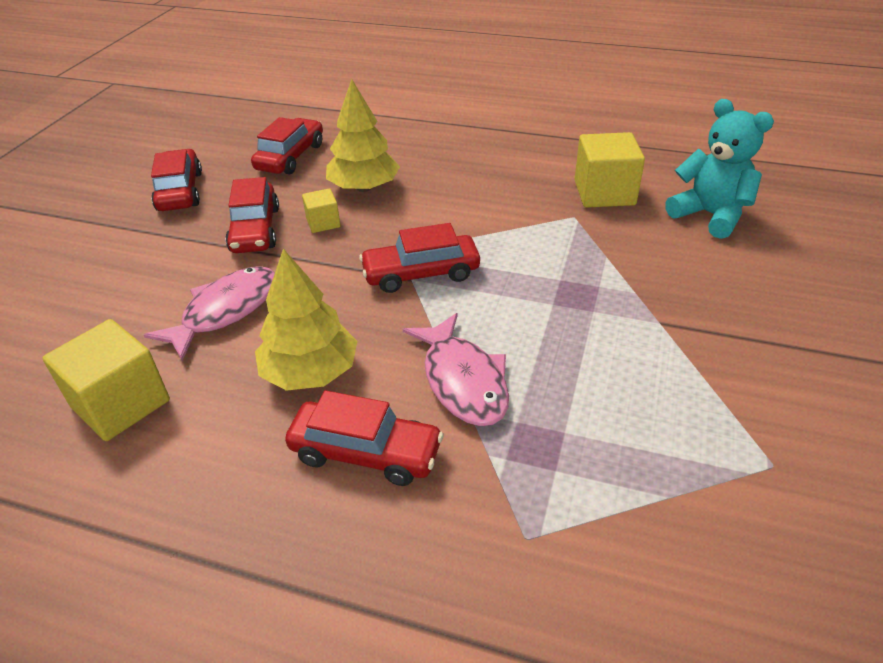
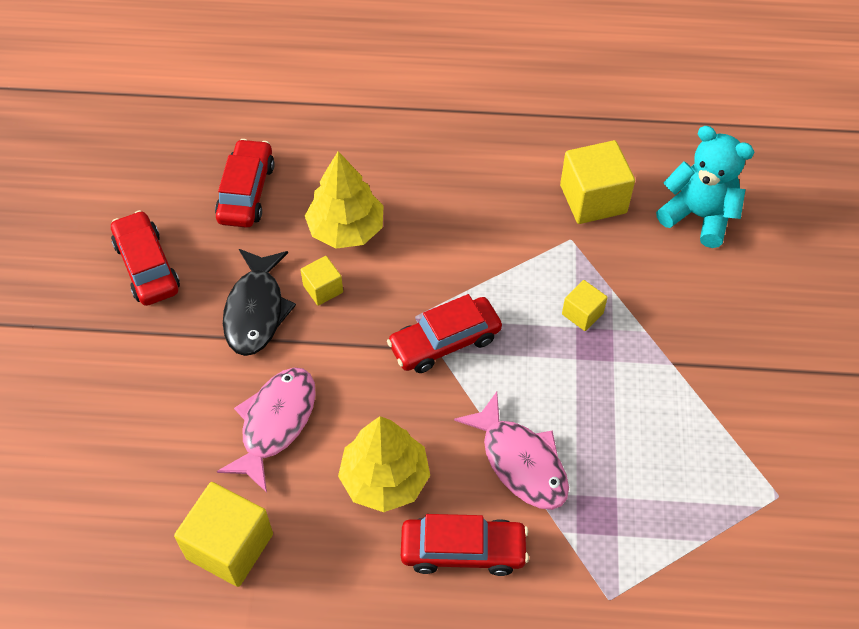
camera: 15 degrees left, 15 degrees up
(255, 229) = (256, 310): red car -> black fish
(570, 270) = (582, 313): none -> yellow cube

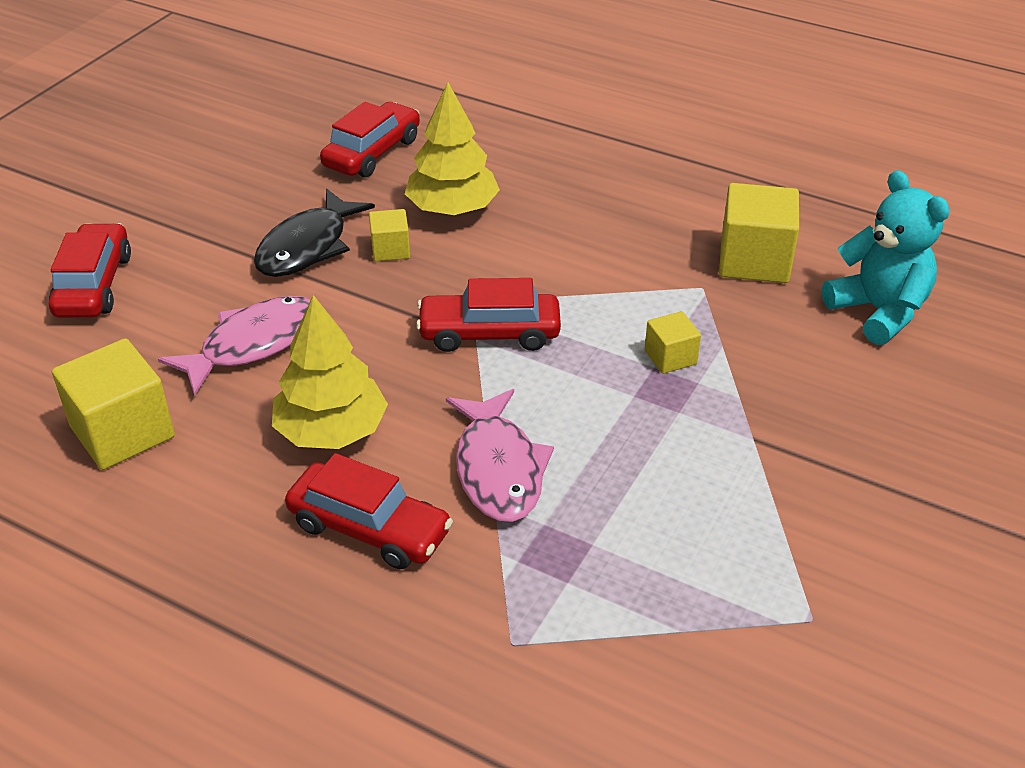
camera: 25 degrees right, 15 degrees down
(147, 266) = (229, 182): red car -> red car (94, 285)

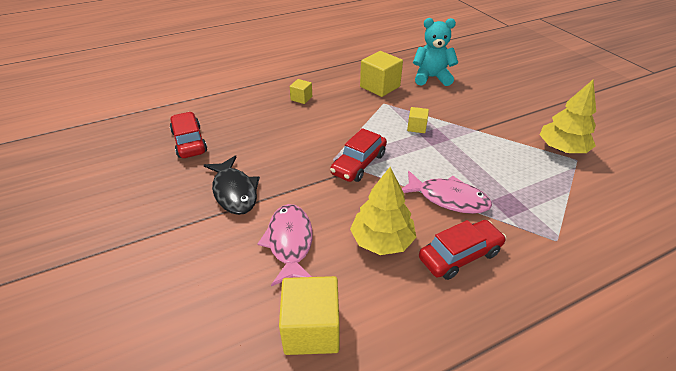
camera: 55 degrees left, 0 degrees up
(94, 285) = (162, 292): red car -> none
(390, 249) = (269, 167): yellow cube -> yellow cube (301, 98)
(452, 209) = (262, 137): yellow tree -> yellow tree (562, 149)

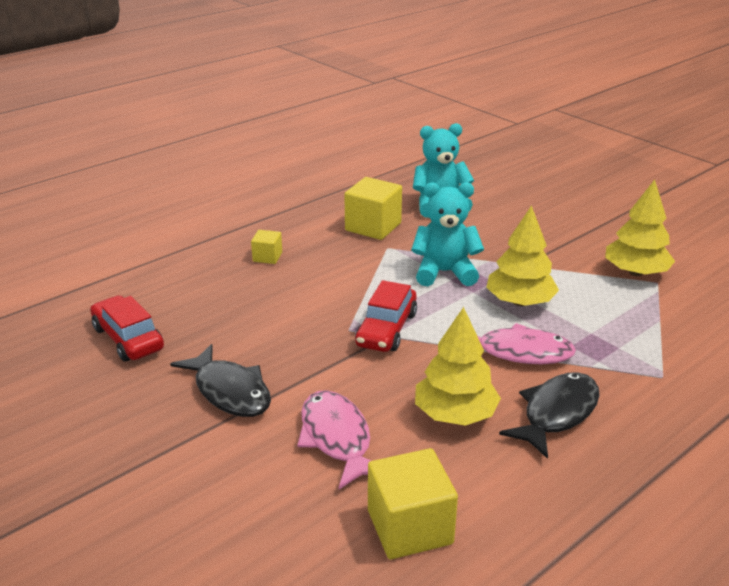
camera: 15 degrees left, 10 degrees down
(416, 127) = (445, 272): yellow cube -> turquoise teddy bear
(460, 255) = (556, 413): red car -> black fish
(463, 158) = (520, 302): none -> yellow tree

